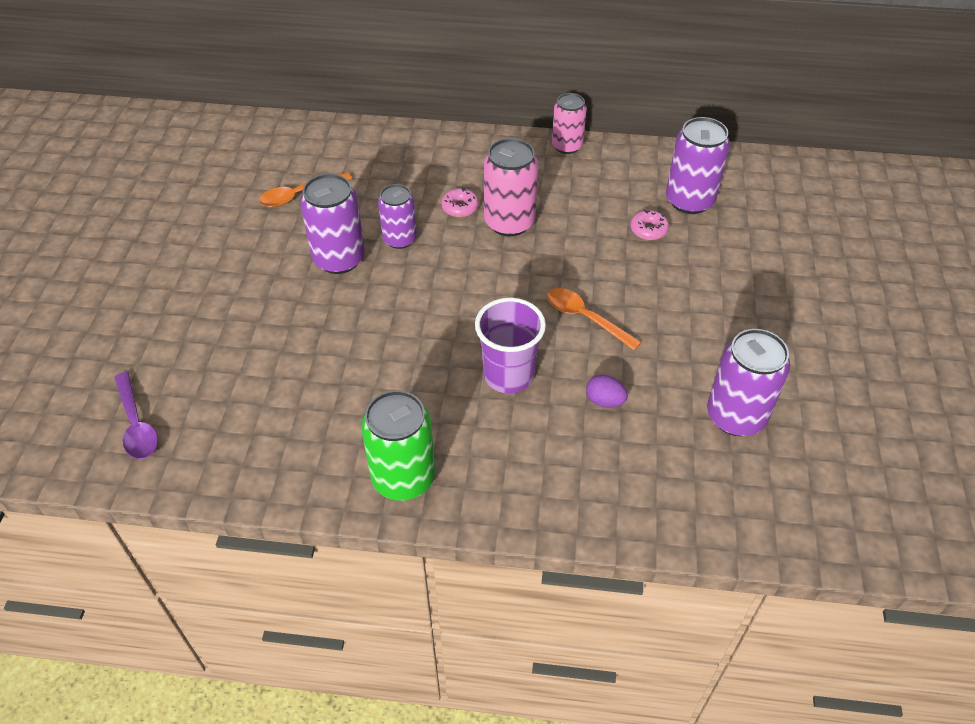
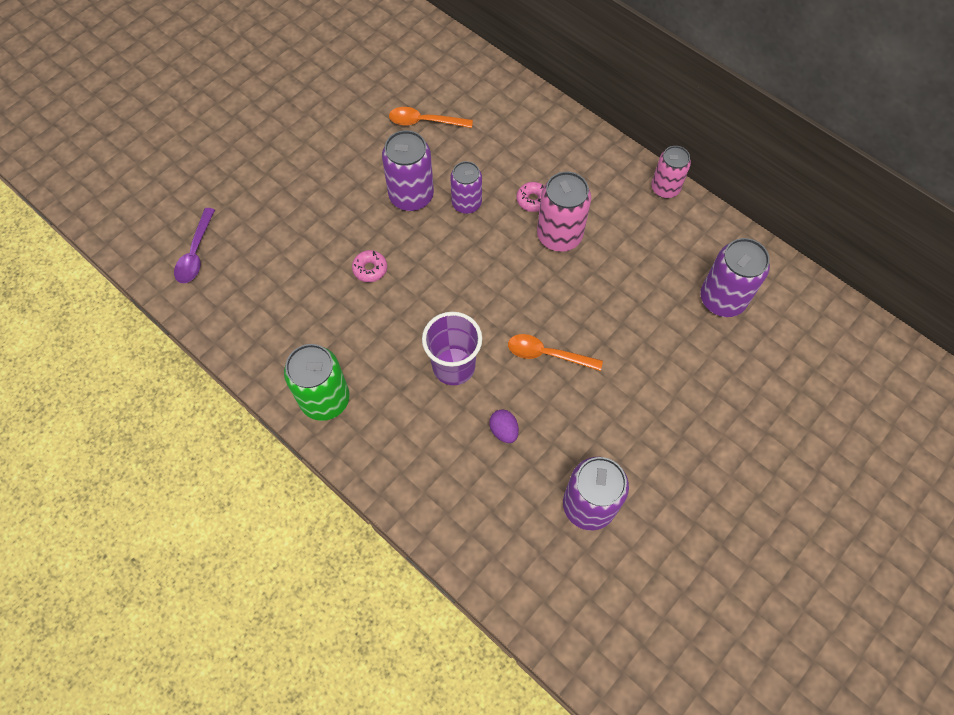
camera: 35 degrees right, 15 degrees up
(585, 318) = (547, 354): orange spoon -> orange spoon turned 60 degrees counterclockwise
(648, 230) = (663, 306): pink donut -> pink donut (370, 269)

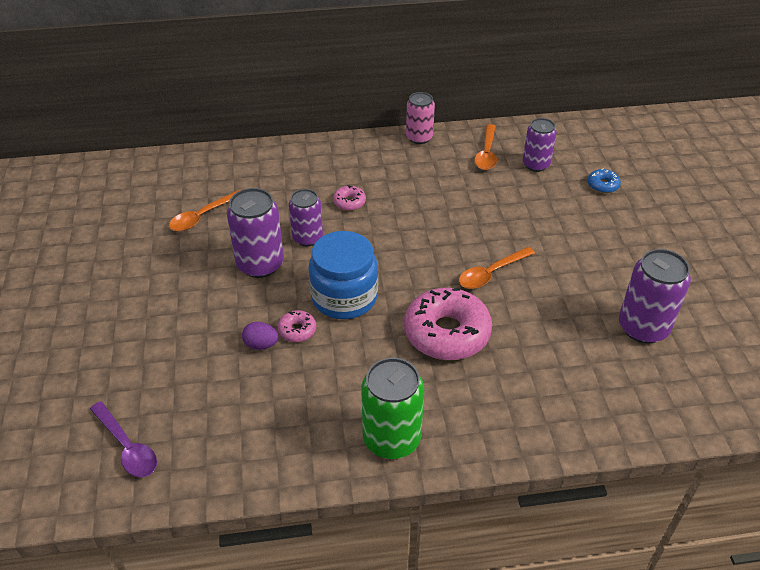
camera: 50 degrees left, 20 degrees down
(428, 273) = (344, 297): none -> blue jar
(453, 366) = (447, 333): purple cup -> pink donut
(504, 430) = (534, 337): purple egg -> purple egg (261, 344)
(559, 235) = (396, 207): pink can -> none
(697, 252) = (486, 153): none -> orange spoon
(722, 299) = (536, 164): purple can -> purple can, size x0.66
(748, 370) = (602, 185): none -> blue donut

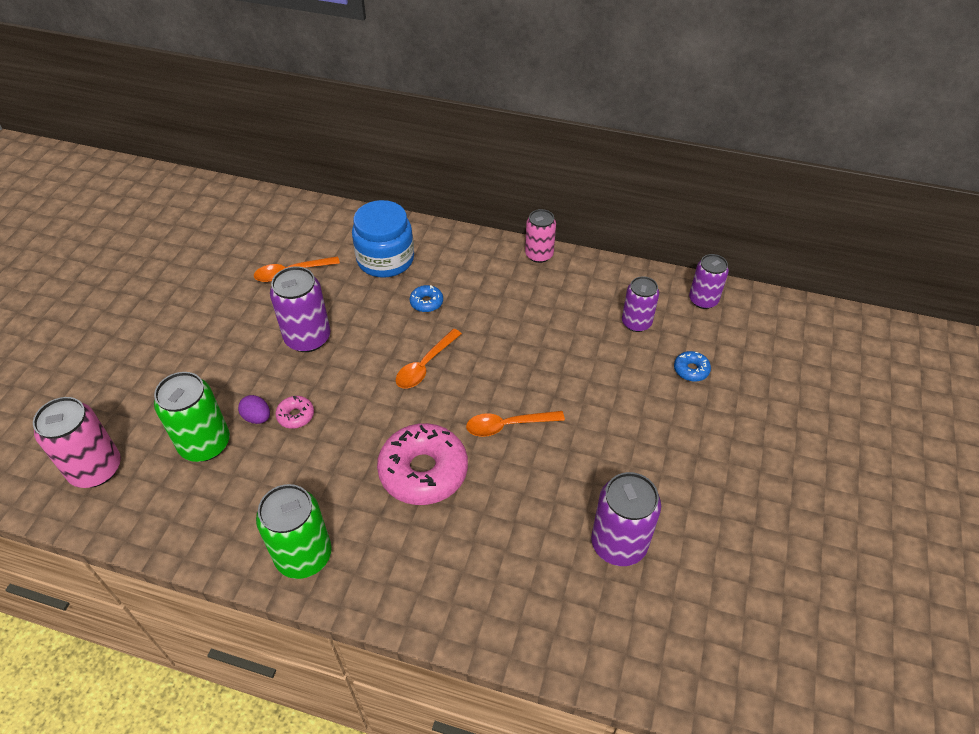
camera: 25 degrees right, 5 degrees up
(127, 447) = (96, 469): purple spoon -> pink can
(226, 384) = (205, 444): none -> green can
(307, 238) = (365, 326): purple can -> purple can (703, 300)
(344, 297) = (357, 398): blue jar -> blue jar (385, 259)
(349, 202) = (426, 302): pink donut -> blue donut
(486, 153) = (594, 294): orange spoon -> orange spoon (425, 365)

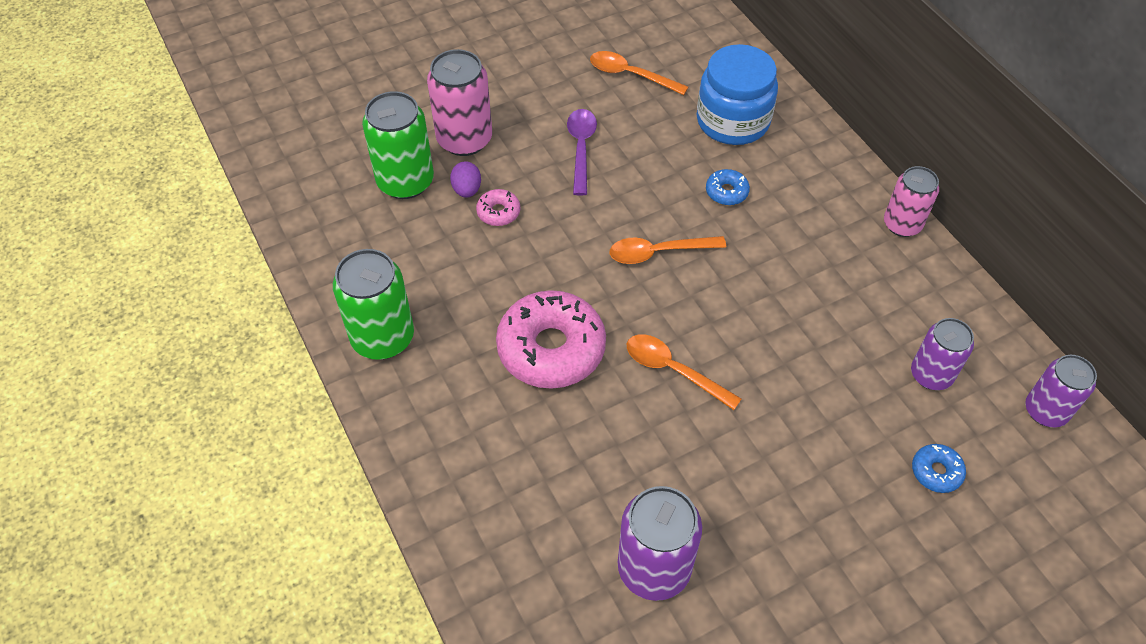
camera: 45 degrees right, 5 degrees up
(96, 469) = (311, 141): pink can -> pink can (464, 139)
(308, 338) = (581, 148): purple can -> purple spoon

